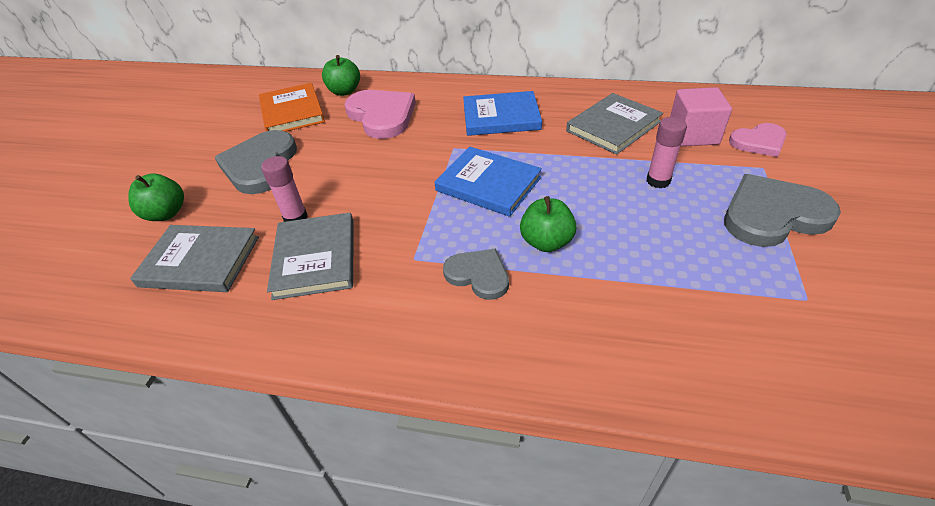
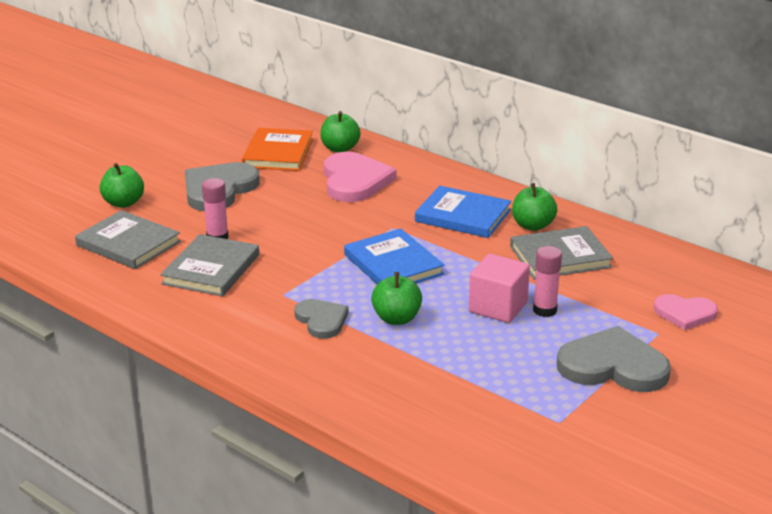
camera: 25 degrees right, 15 degrees down
(563, 107) = (532, 225): none -> green apple
(693, 135) = (628, 287): pink cube -> pink cube (498, 307)

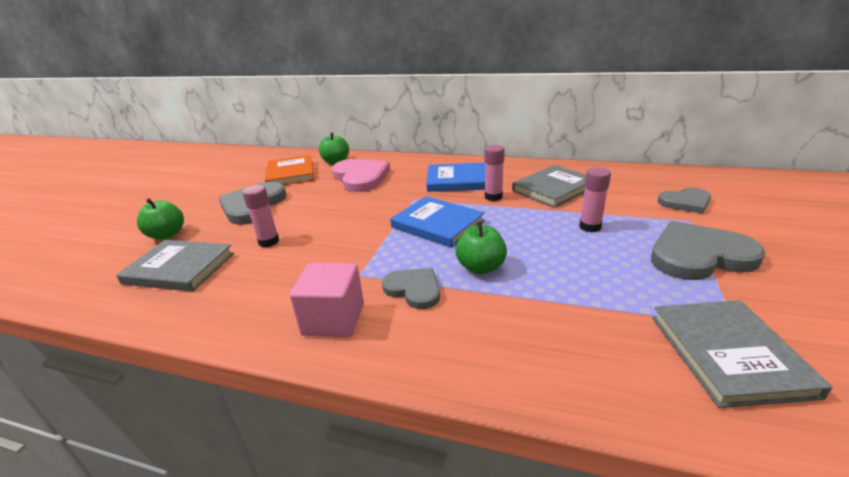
camera: 20 degrees left, 0 degrees up
(211, 269) = (275, 270): grey book -> grey book (728, 354)
(481, 248) = (493, 197): none -> pink glue stick
(498, 307) = (552, 234): pink cube -> pink cube (333, 319)
(532, 225) = (512, 175): green apple -> none
(685, 313) = (685, 202): pink heart -> grey heart

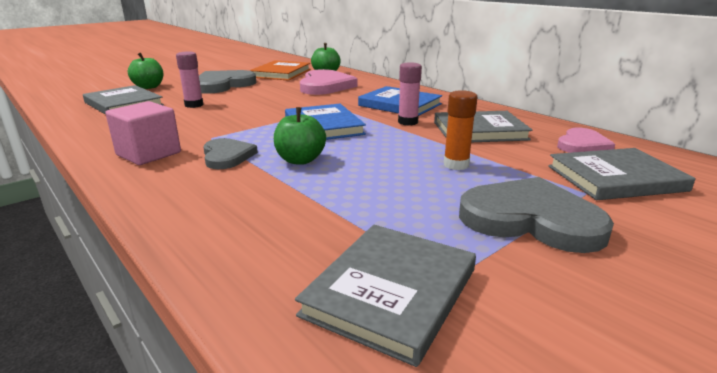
camera: 30 degrees right, 5 degrees down
(590, 227) = (456, 165): pink glue stick -> orange glue stick
(628, 180) = (582, 144): none -> pink heart
(685, 202) = (615, 178): grey heart -> grey book

